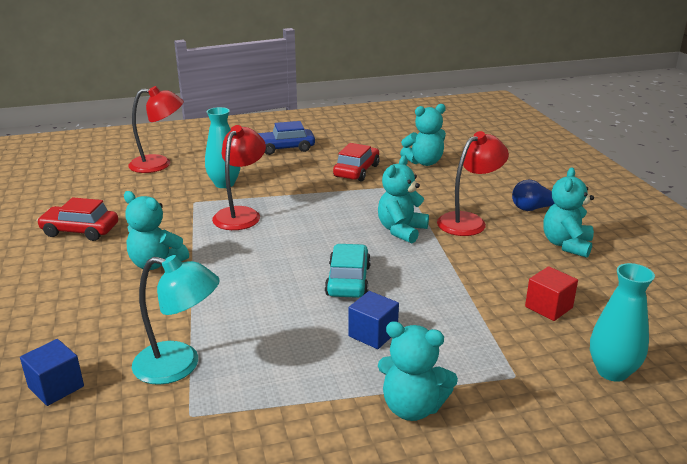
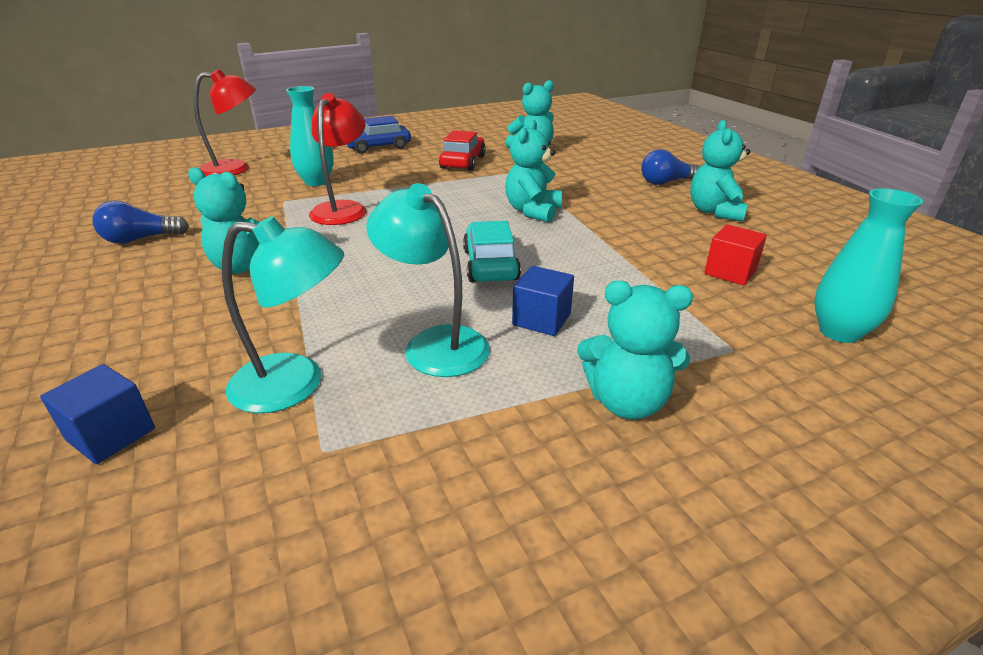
camera: 10 degrees left, 5 degrees up
(80, 231) = (140, 239): red car -> blue light bulb
(285, 345) = (435, 343): none -> turquoise lamp
(468, 221) = (601, 198): red lamp -> none

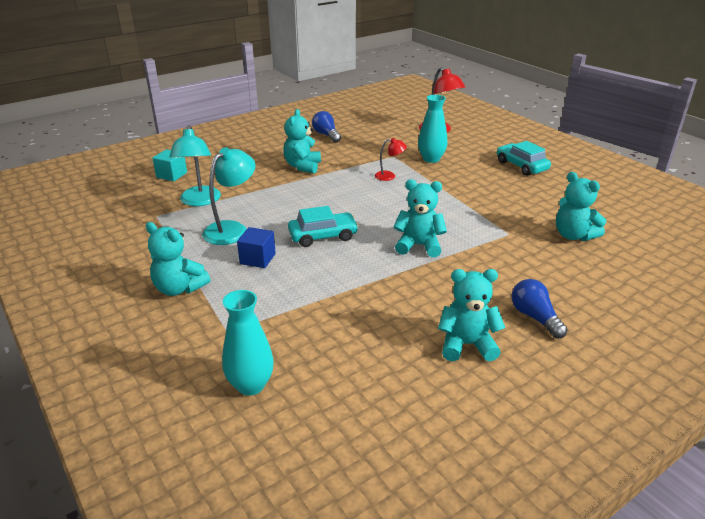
camera: 80 degrees right, 0 degrees up
(111, 434) = (171, 175): blue cube -> turquoise cube
(343, 209) = (389, 176): red lamp -> red lamp, size x0.55
(378, 147) = (521, 166): blue car -> turquoise car
(463, 162) = (513, 205): red car -> none
(626, 402) = (179, 288): turquoise teddy bear -> turquoise teddy bear turned 60 degrees counterclockwise
(730, 272) = (337, 341): red cube -> none

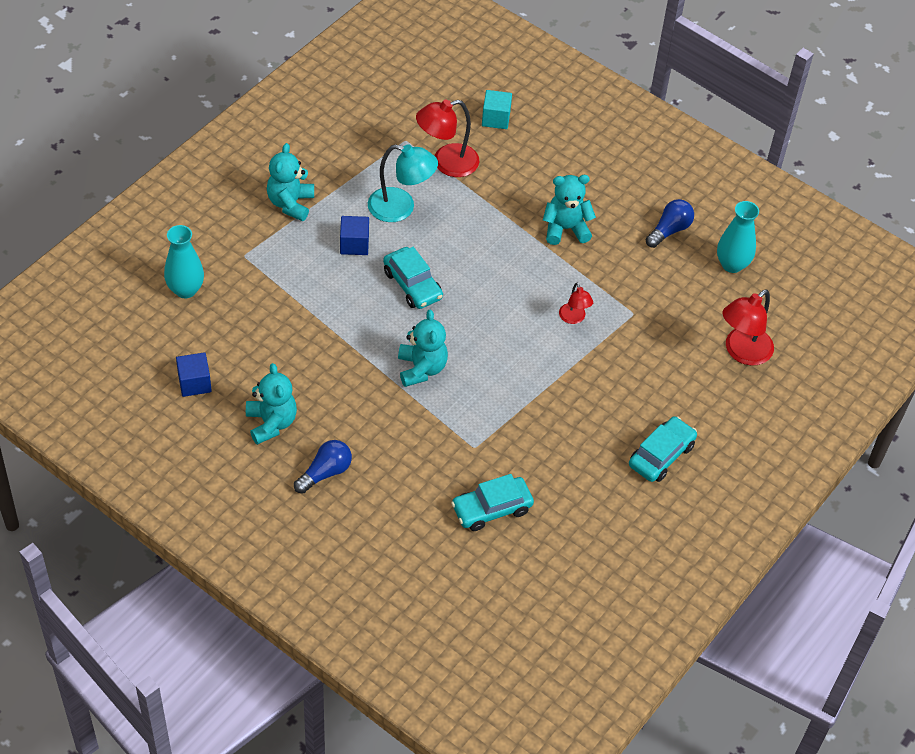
camera: 70 degrees right, 20 degrees up
(199, 201) = (446, 163): turquoise lamp -> red lamp
(396, 398) = (194, 383): none -> blue cube
(431, 159) = (641, 354): turquoise vase -> turquoise vase (732, 264)
(573, 235) = (492, 509): turquoise teddy bear -> turquoise car

